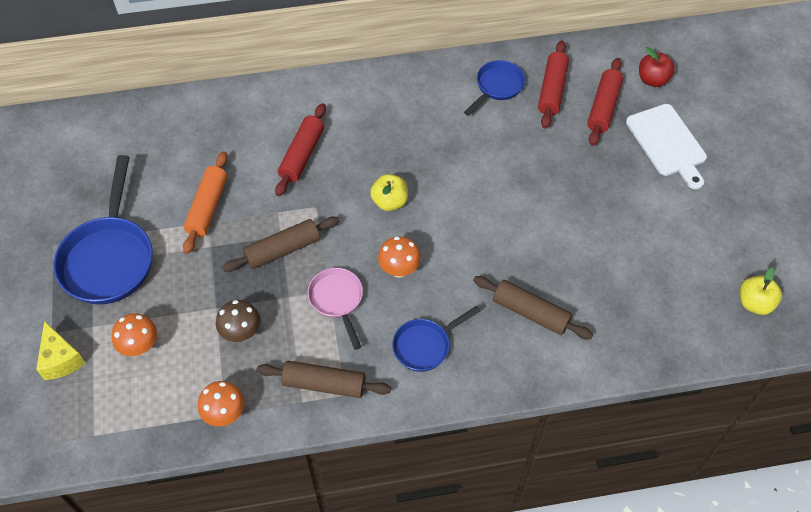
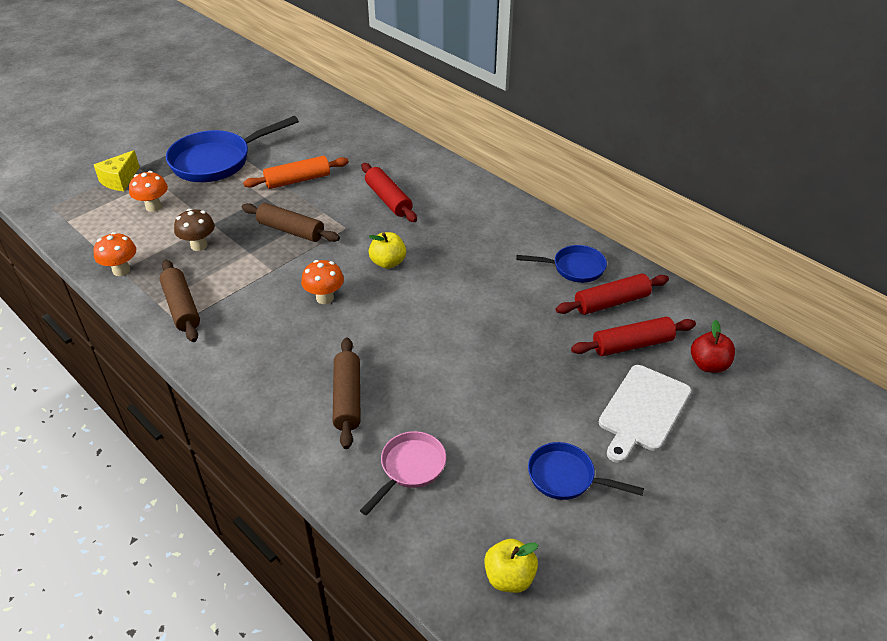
camera: 55 degrees right, 15 degrees down
(302, 155) = (388, 199): red rolling pin -> red rolling pin turned 75 degrees clockwise
(337, 300) = (266, 278): pink pan -> pink pan (410, 468)
(425, 345) = (260, 347): blue pan -> blue pan (566, 477)

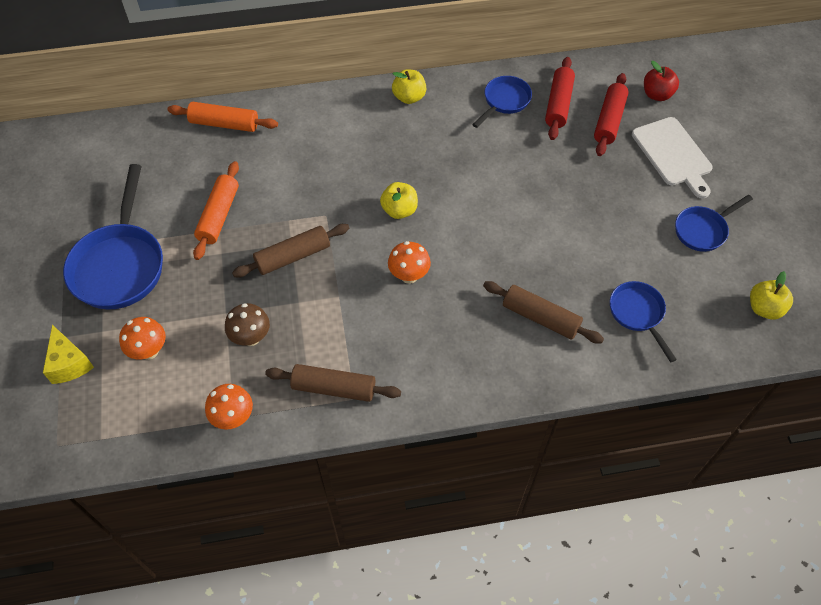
camera: 55 degrees left, 15 degrees up
(385, 143) = (224, 124): none -> orange rolling pin
(388, 199) = (313, 165): red rolling pin -> none
(410, 468) = (638, 314): pink pan -> blue pan
(514, 214) = (409, 97): none -> yellow apple

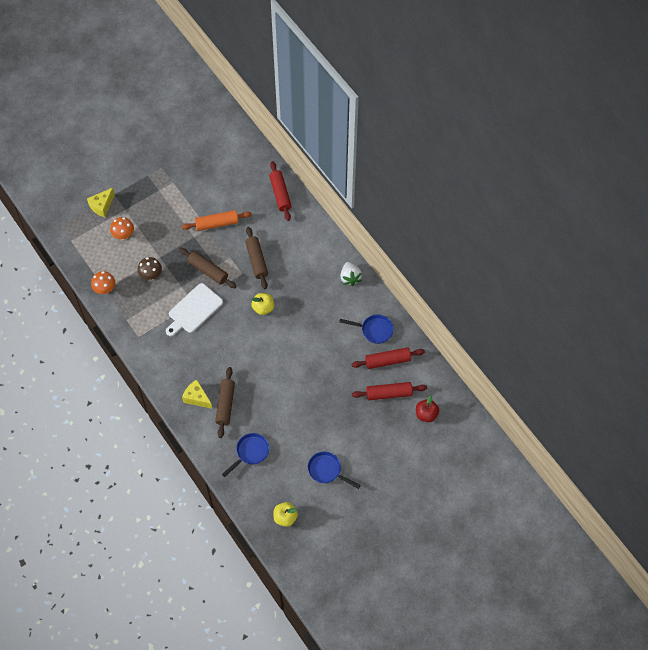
camera: 65 degrees right, 5 degrees up
(120, 265) = (165, 196): blue pan -> none
(224, 124) = (280, 194): orange rolling pin -> red rolling pin
(334, 388) = (140, 325): brown rolling pin -> brown rolling pin (256, 260)
(409, 97) = (350, 278): yellow apple -> white strawberry
(409, 276) = (222, 331): orange mushroom -> none
(511, 353) = (197, 398): none -> yellow cheese
(673, 154) = (379, 438): white cutting board -> white cutting board (194, 310)

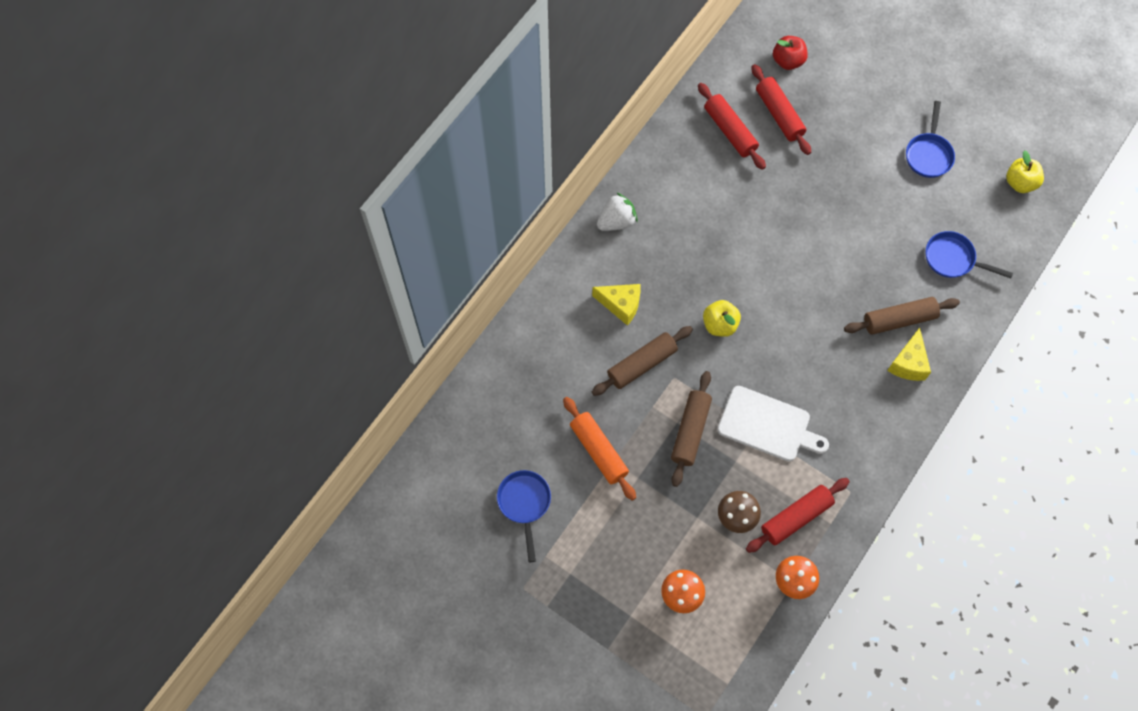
camera: 110 degrees left, 5 degrees up
(102, 206) = (639, 659): yellow cheese -> yellow cheese (621, 305)
(280, 194) = (505, 373): red rolling pin -> red rolling pin (796, 517)
(374, 330) = (689, 162): blue pan -> blue pan (524, 504)

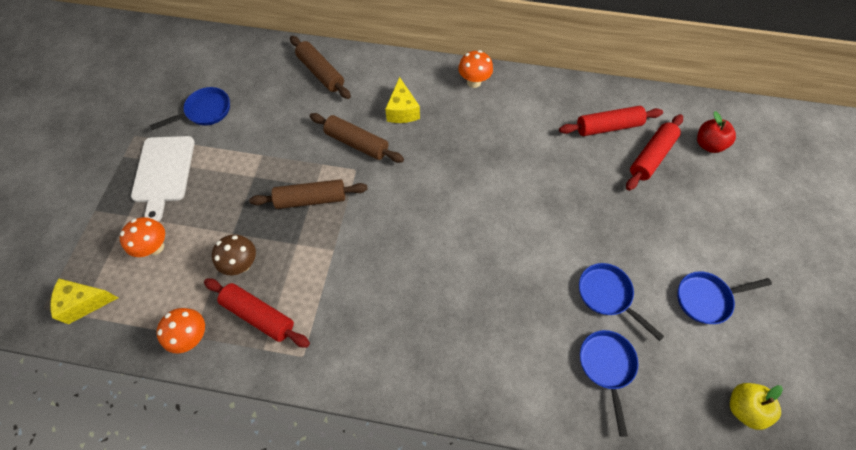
camera: 65 degrees right, 5 degrees down
(598, 451) = (267, 142): orange rolling pin -> none
(616, 221) = (474, 82): white strawberry -> orange mushroom
(719, 324) = (421, 185): yellow apple -> none
(730, 131) = (608, 127): red rolling pin -> red rolling pin turned 45 degrees clockwise
(767, 425) = (342, 257): white cutting board -> white cutting board (164, 172)
(895, 225) = (607, 295): none -> blue pan
(899, 319) = (508, 336): brown rolling pin -> brown rolling pin (321, 73)
(908, 363) = (465, 363): yellow cheese -> yellow cheese (85, 302)

